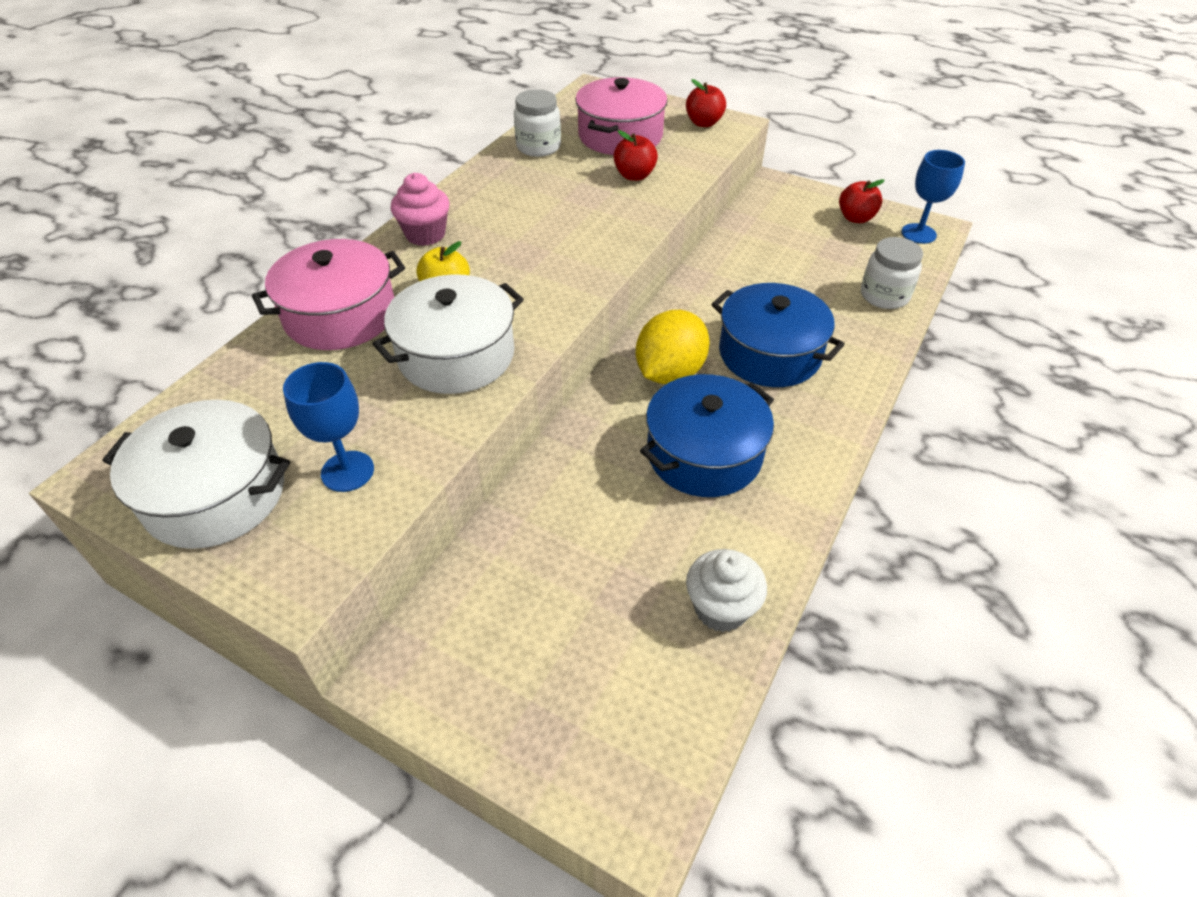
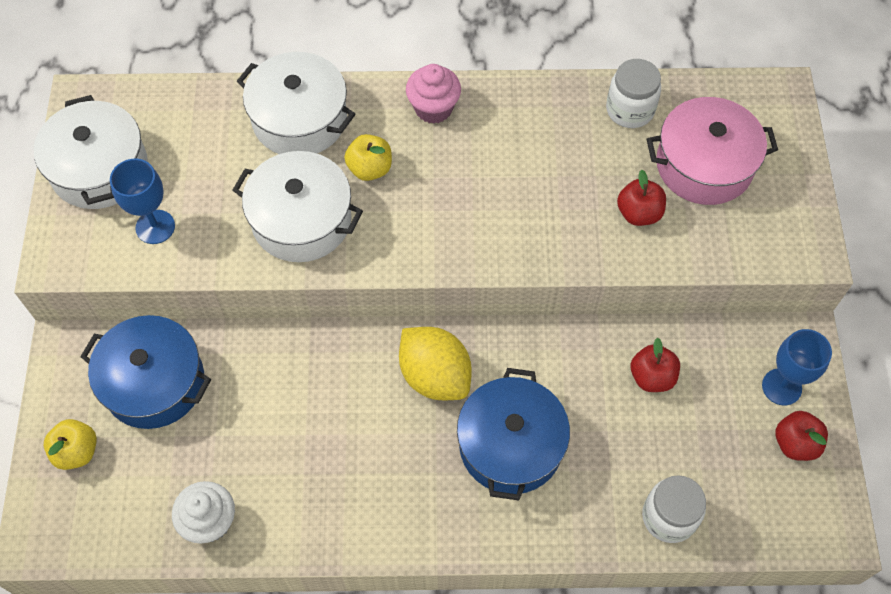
camera: 60 degrees right, 15 degrees up
(340, 315) = (299, 119): pink pot -> white pot
(545, 716) = (77, 451): none -> yellow apple
(669, 373) = (435, 375): yellow lemon -> yellow lemon turned 45 degrees clockwise
(704, 123) = (790, 226): red apple -> red apple (652, 377)
(704, 454) = (354, 445): blue pot -> blue pot (154, 382)
(918, 233) = (811, 517): blue goblet -> blue goblet (781, 387)

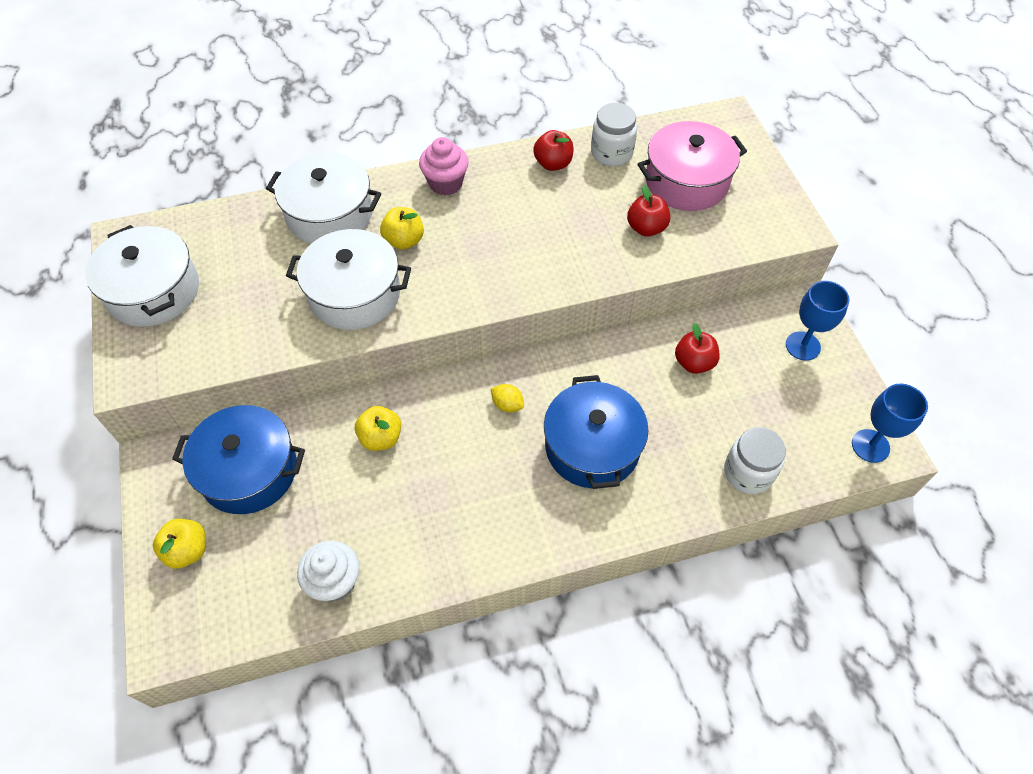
camera: 15 degrees left, 5 degrees down
(155, 227) = (219, 328): blue goblet -> blue goblet (870, 446)
(294, 380) = (381, 438): none -> yellow apple
(435, 375) = (507, 405): yellow lemon -> yellow lemon, size x0.45
(795, 443) = (830, 387): red apple -> red apple (553, 164)

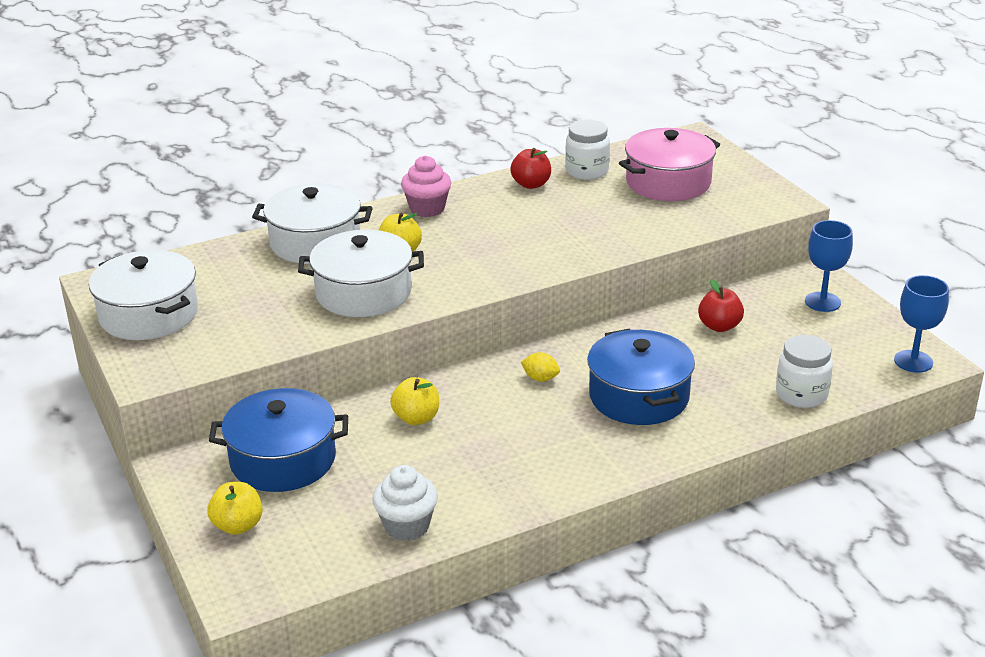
camera: 10 degrees left, 25 degrees down
(646, 228) = (640, 217): red apple -> none

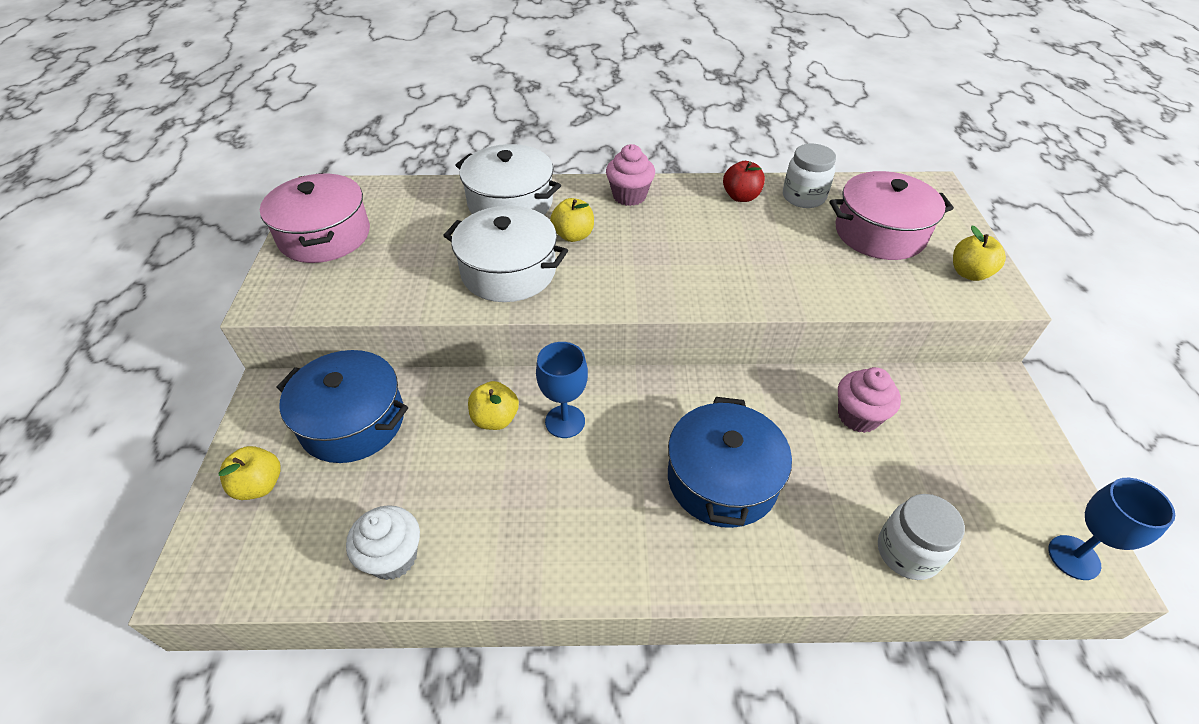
camera: 25 degrees right, 15 degrees up
(149, 314) = (325, 235): white pot -> pink pot
(540, 378) = (638, 415): yellow lemon -> none
(719, 326) = (858, 416): red apple -> pink cupcake
(754, 193) = (969, 273): none -> yellow apple
(822, 302) = (992, 425): blue goblet -> blue goblet (565, 421)

